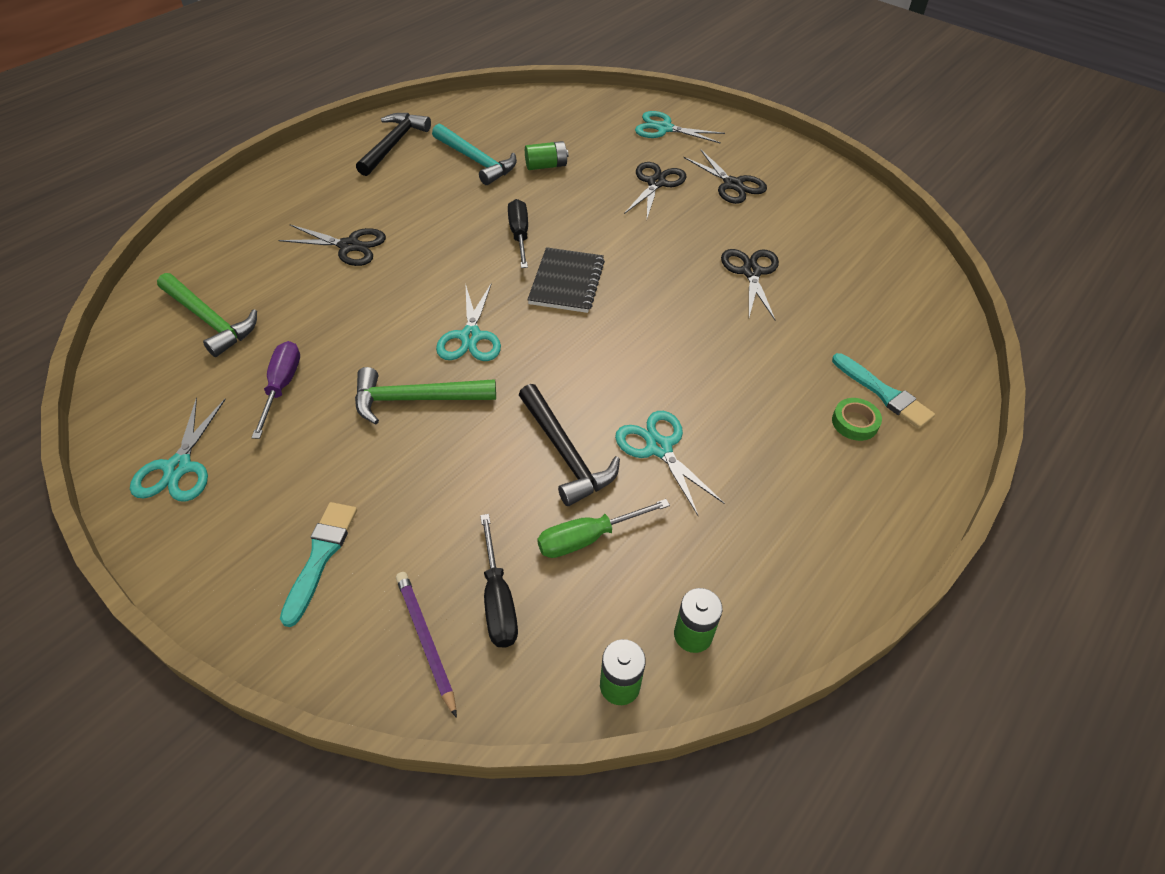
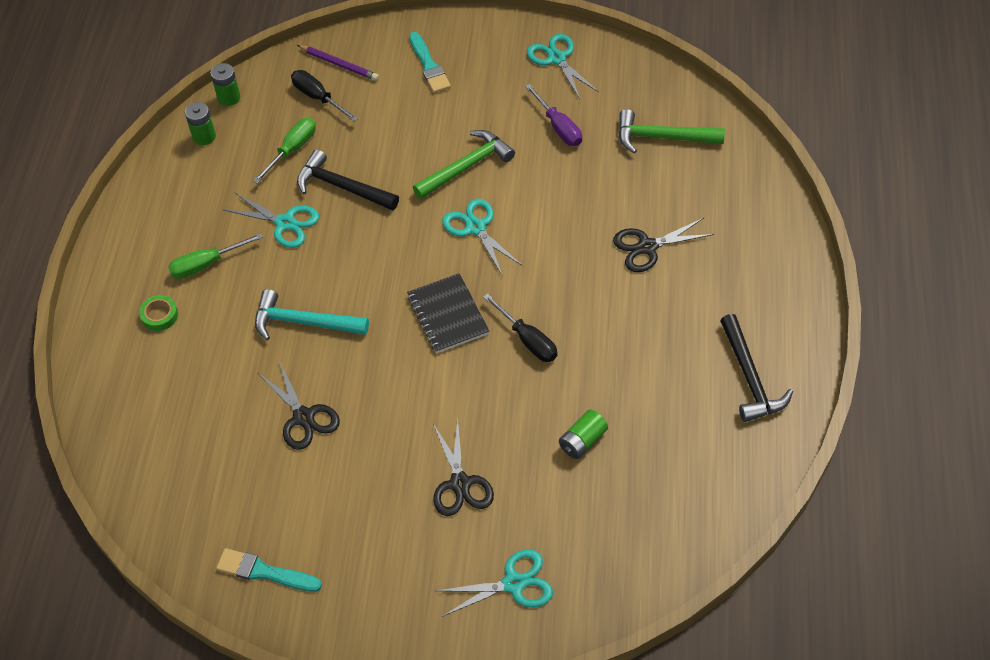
camera: 150 degrees right, 5 degrees up
(476, 161) = (652, 405): turquoise hammer -> turquoise hammer (304, 322)
(732, 185) = (384, 530): black scissors -> none
(776, 450) = (206, 264): none -> green screwdriver
(884, 393) = (146, 353): turquoise brush -> turquoise brush (264, 572)

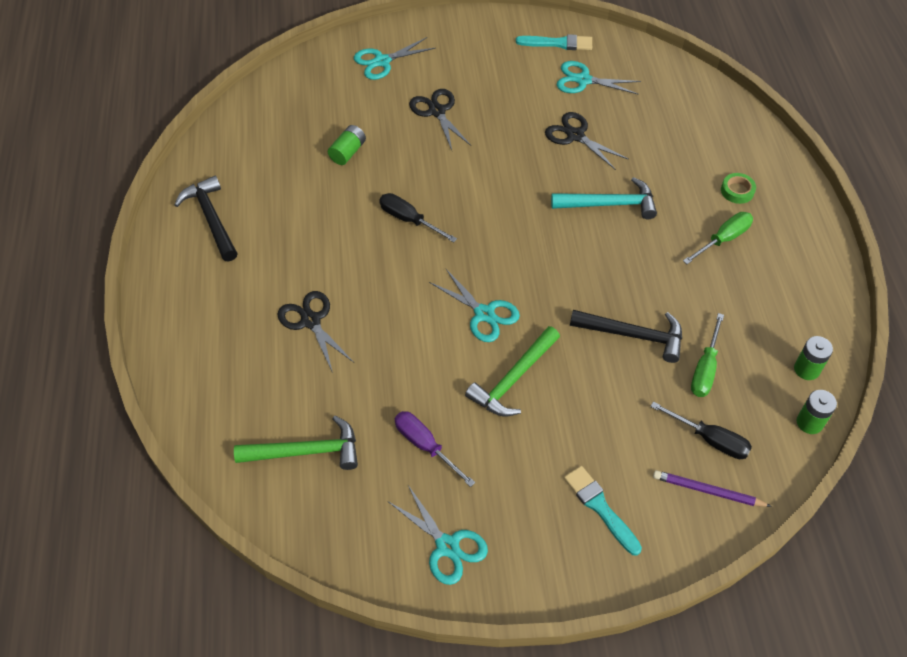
camera: 165 degrees right, 0 degrees up
(285, 223) = (671, 289): turquoise scissors -> turquoise scissors (583, 80)
(448, 315) = (485, 229): black notebook -> none
(647, 247) = (311, 321): black scissors -> black scissors turned 90 degrees counterclockwise

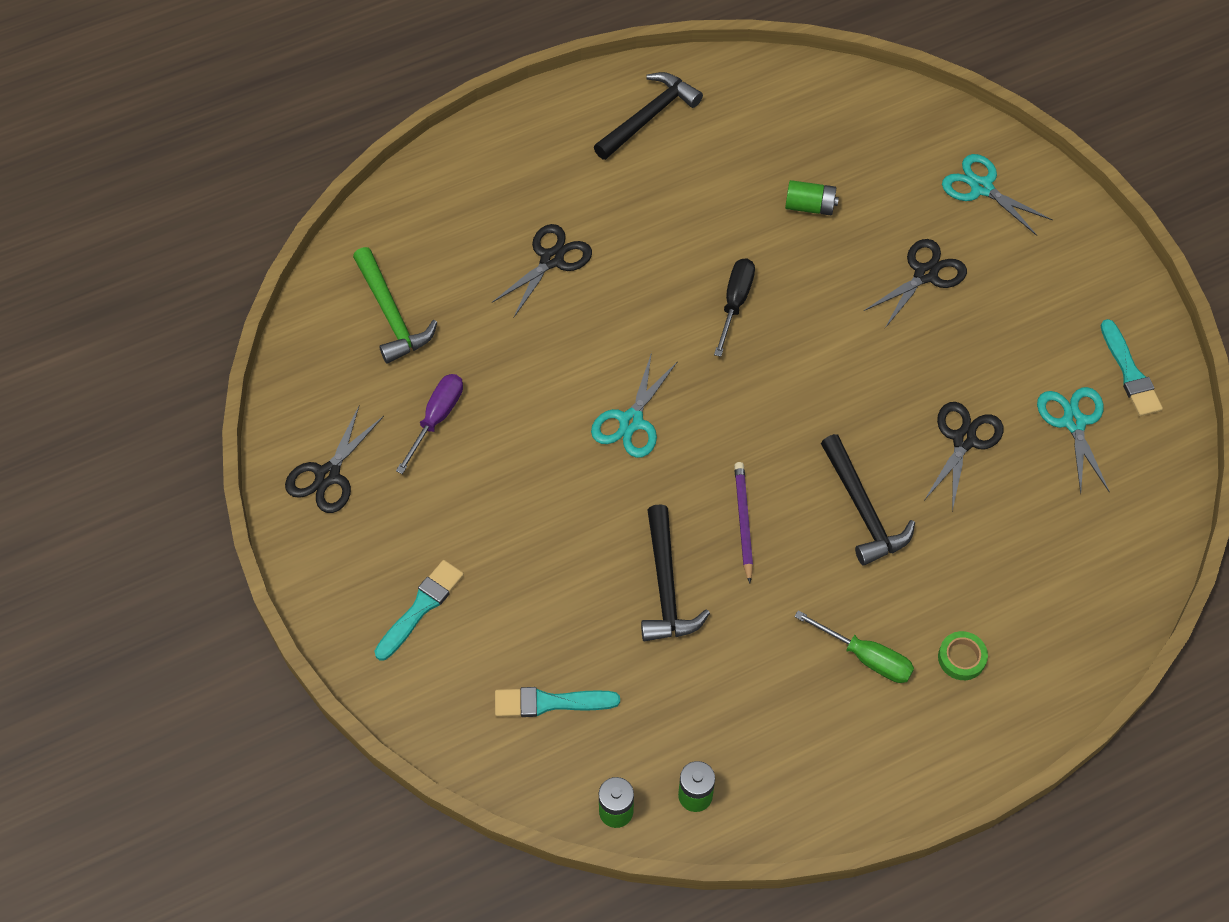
camera: 70 degrees right, 5 degrees up
(447, 546) = (328, 475): turquoise scissors -> black scissors
(513, 379) = (553, 477): green hammer -> none
(609, 204) = (863, 509): turquoise hammer -> black hammer
(705, 369) = (648, 677): green screwdriver -> none
(708, 491) = (480, 714): purple pencil -> purple pencil (743, 521)
(710, 439) = (550, 702): black screwdriver -> turquoise brush

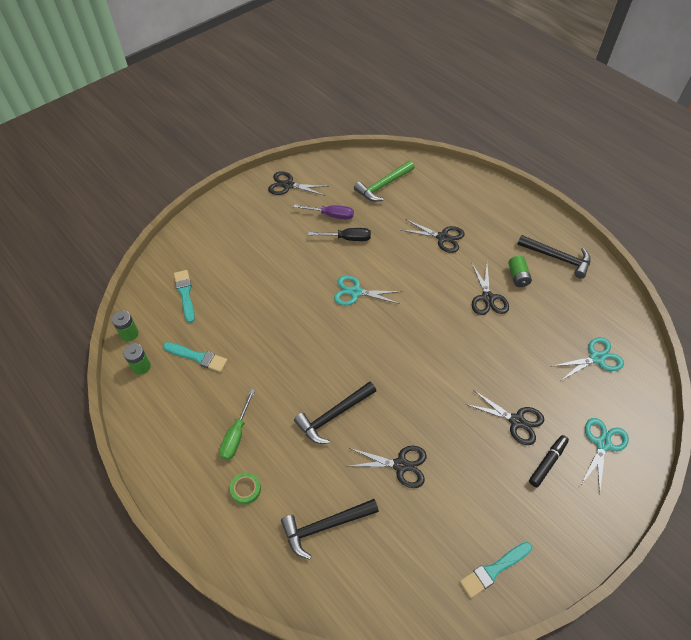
camera: 75 degrees right, 5 degrees down
(421, 607) = (227, 234): turquoise brush -> turquoise brush (197, 357)
(666, 586) = (260, 328): black hammer -> black hammer (325, 526)
(700, 237) = (487, 298): none -> black scissors
(735, 302) = (451, 323): black screwdriver -> black screwdriver (347, 238)
(743, 521) = (309, 356): purple pencil -> none
(810, 206) = (536, 348): green battery -> green battery (517, 276)
(995, 261) = (547, 462): none -> black marker
(1074, 422) = (438, 535): turquoise scissors -> turquoise scissors (596, 358)

